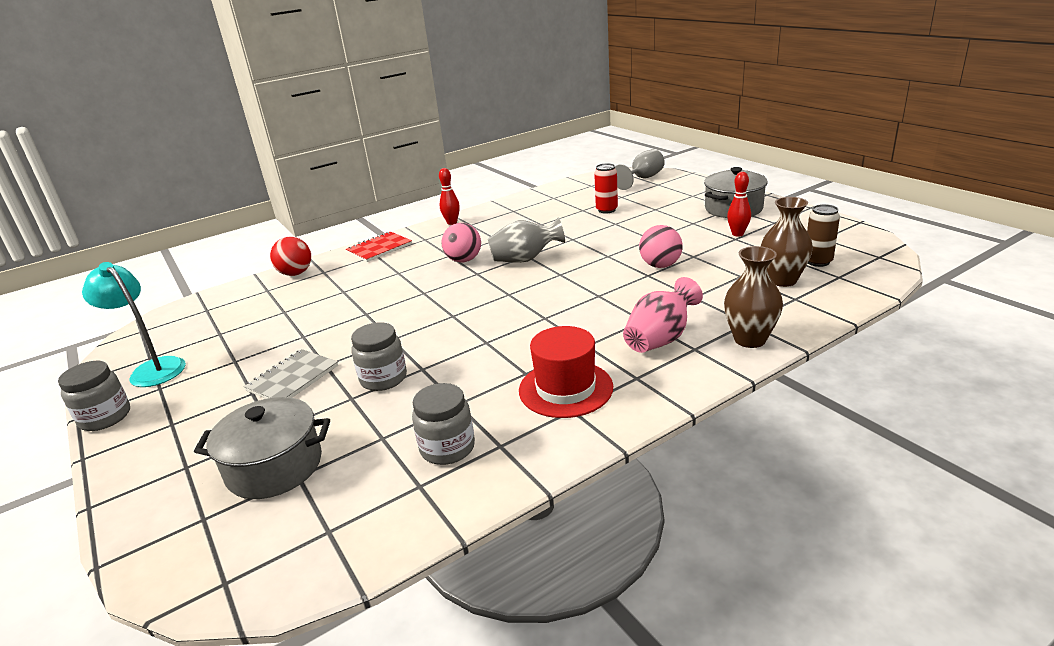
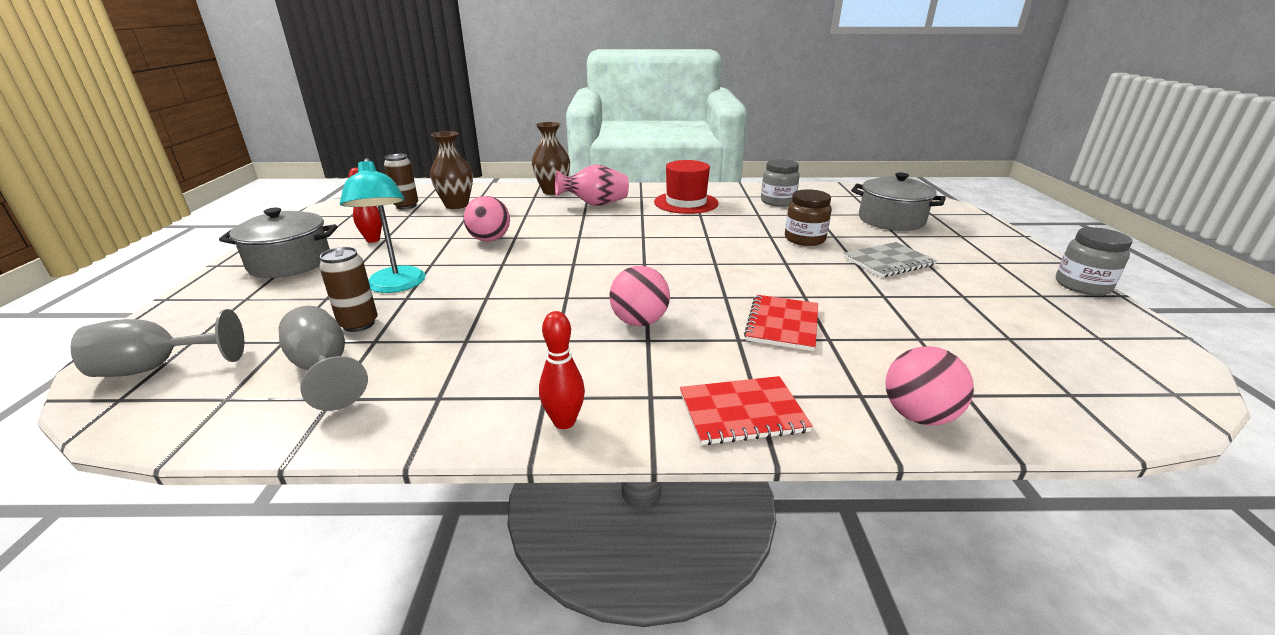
camera: 150 degrees left, 0 degrees up
(152, 369) = (1076, 320): turquoise lamp -> turquoise lamp (396, 286)
(296, 273) = (918, 415): red ball -> pink ball
(375, 289) = (782, 324): none -> red notebook
(383, 378) = (804, 239): grey jar -> brown jar
(525, 259) = (575, 292): grey vase -> none
(578, 199) = (324, 369): none -> grey goblet
(606, 210) = (359, 324): red can -> brown can

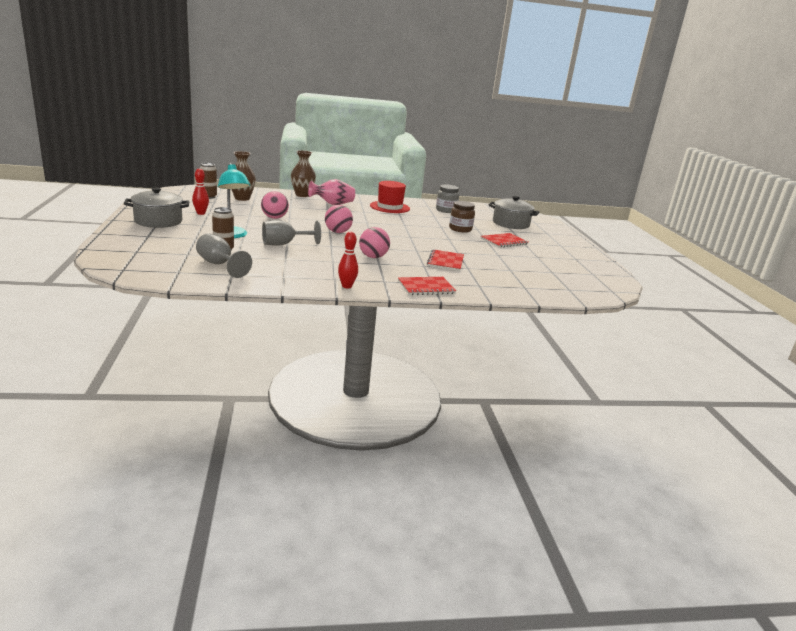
camera: 10 degrees left, 5 degrees down
(156, 367) = (129, 260): grey goblet -> grey goblet (284, 244)
(888, 261) = (504, 241): grey notebook -> red notebook
(918, 415) = (502, 292): pink ball -> pink ball (337, 232)
(1082, 286) = (597, 256): grey jar -> none

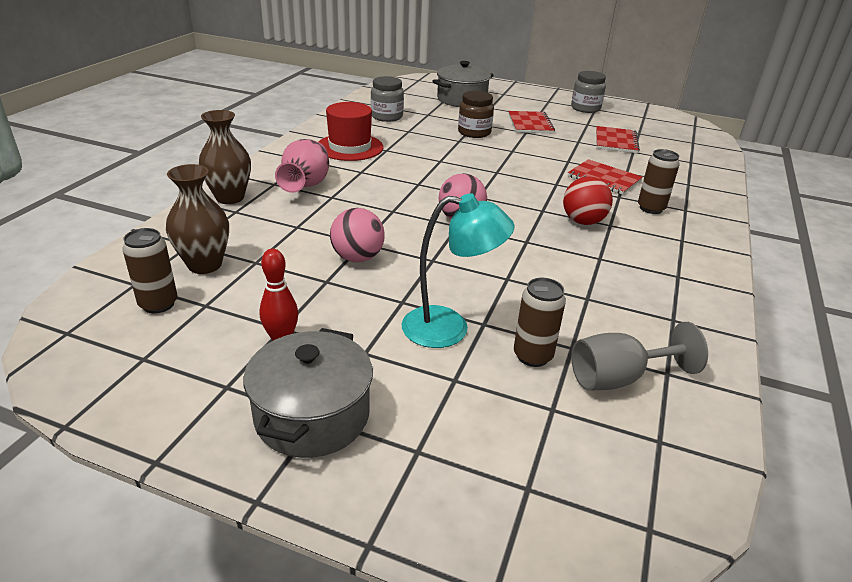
camera: 60 degrees left, 10 degrees up
(284, 244) = (512, 282): grey goblet -> none
(347, 286) = (707, 274): red bowling pin -> none
(373, 257) = (583, 221): pink ball -> red ball
(418, 273) = (651, 208): none -> brown can
(426, 287) = (701, 218): red notebook -> red notebook (615, 141)
(569, 256) = (585, 108): none -> grey jar

